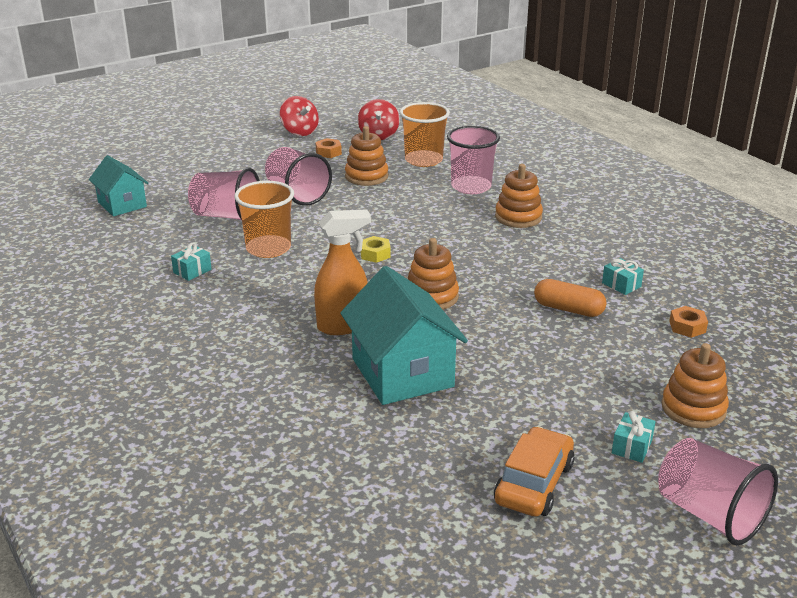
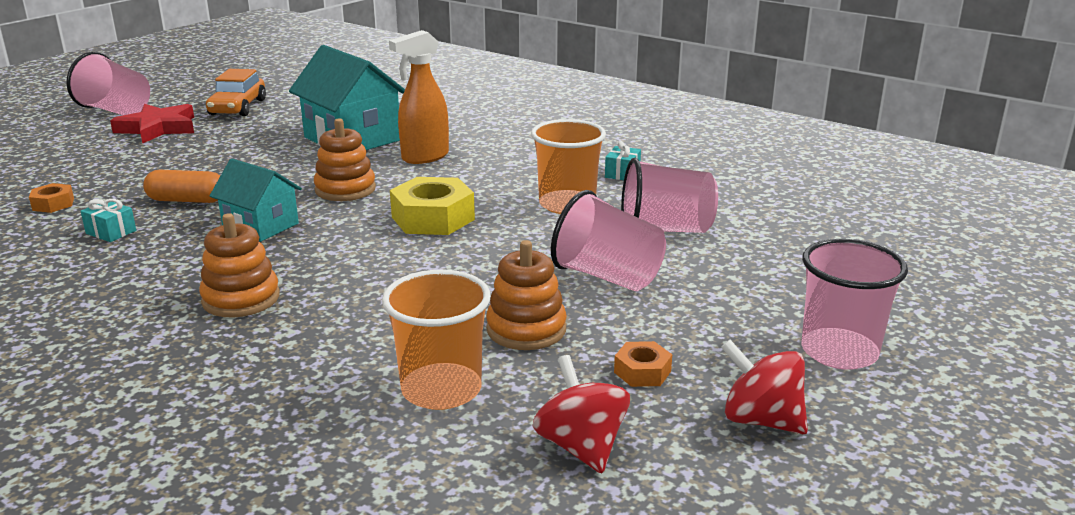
camera: 160 degrees right, 5 degrees down
(122, 204) = (819, 222): turquoise house -> turquoise house (261, 226)
(375, 254) = (433, 218): yellow nut -> yellow nut, size x1.95
(471, 187) = (328, 342): pink cup -> pink cup (839, 352)
(631, 447) = (158, 128): turquoise gift -> red star
(693, 408) = (91, 152): orange stacking toy -> none

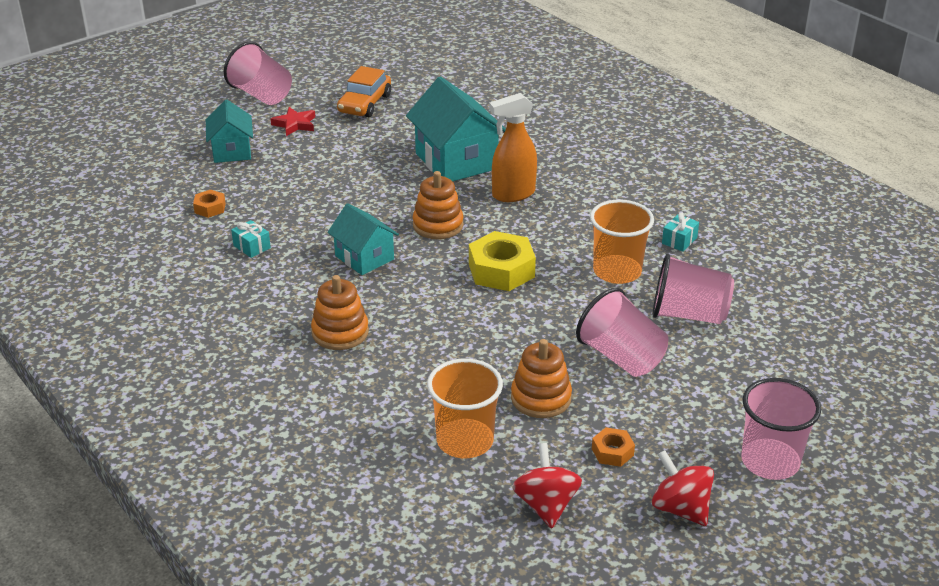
camera: 15 degrees right, 10 degrees up
(81, 155) = (232, 151): none -> turquoise house
(158, 128) = (295, 124): red star -> red star, size x0.65
(187, 200) = (311, 219): orange capsule -> none

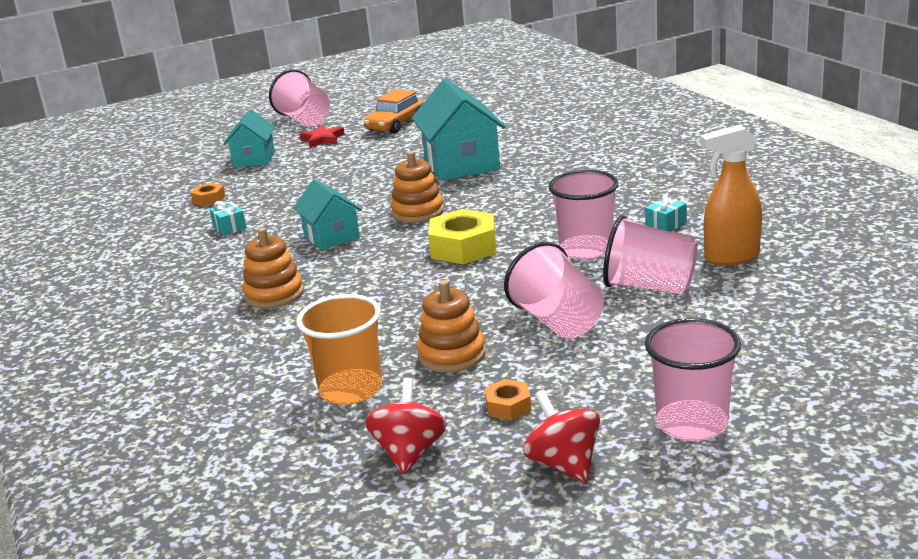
camera: 15 degrees right, 10 degrees down
(513, 194) = (505, 188): orange spray bottle -> orange spray bottle (731, 257)
(617, 271) = (586, 249): orange cup -> pink cup

